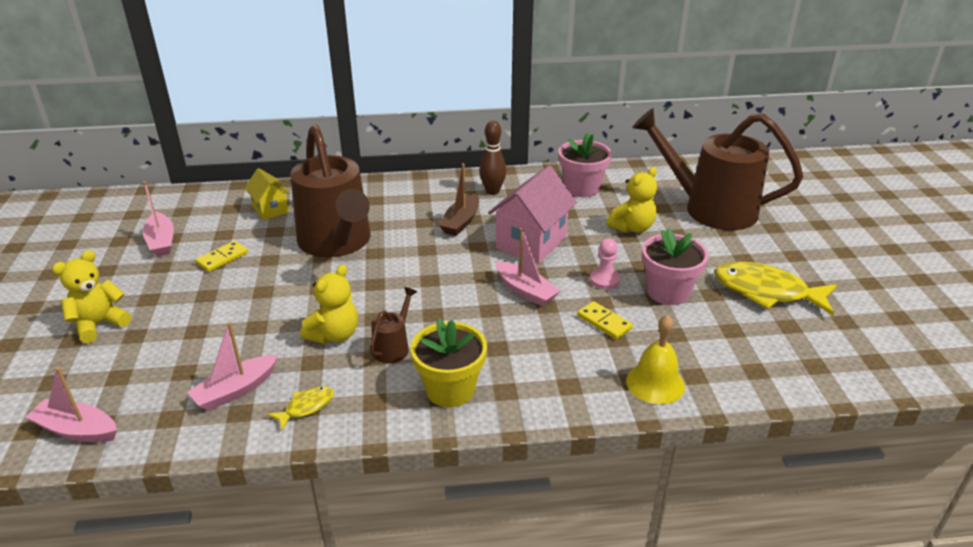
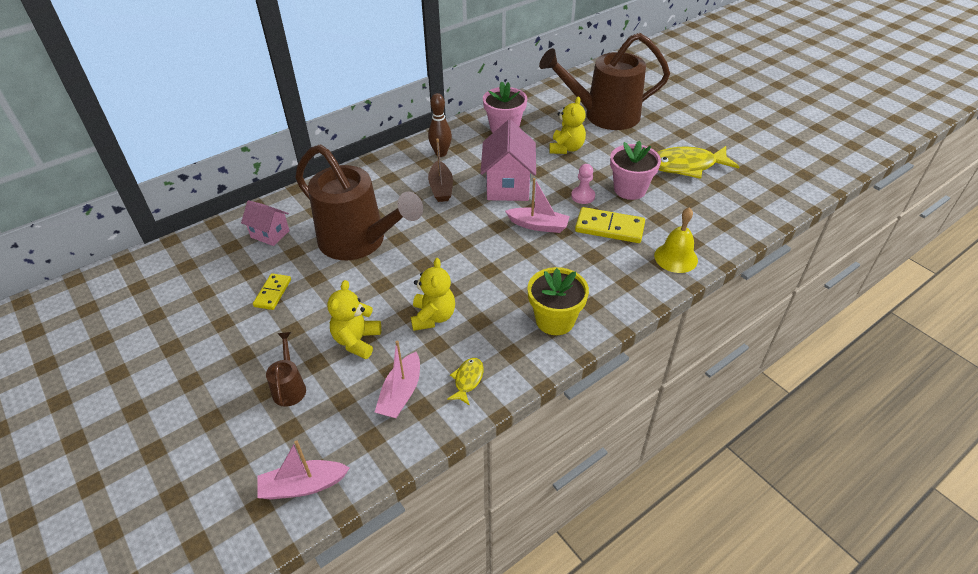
camera: 30 degrees left, 10 degrees up
(99, 324) = (222, 395): yellow teddy bear -> yellow teddy bear (357, 341)
(161, 241) = (198, 300): pink boat -> none
(270, 209) = (270, 234): yellow house -> pink house
(393, 346) = (486, 306): brown watering can -> brown watering can (289, 387)
(604, 322) = (609, 228): yellow domino -> yellow domino, size x1.63

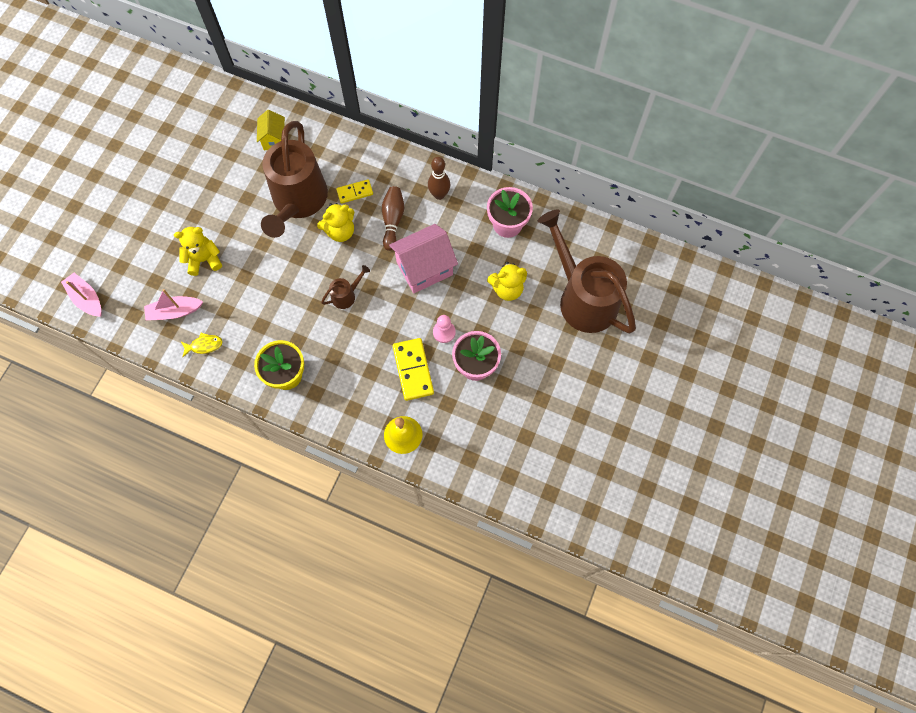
camera: 60 degrees right, 25 degrees up
(270, 234) = (274, 139): pink house -> yellow house
(272, 293) = (219, 181): yellow domino -> yellow domino (355, 192)
(289, 387) = (149, 245): brown watering can -> brown watering can (346, 295)
(433, 317) = (249, 294): yellow teddy bear -> yellow teddy bear (340, 231)
(441, 188) = (392, 221): brown boat -> brown bowling pin
(538, 225) = (386, 315): pink boat -> none
(687, 166) = (541, 401): yellow fish -> none

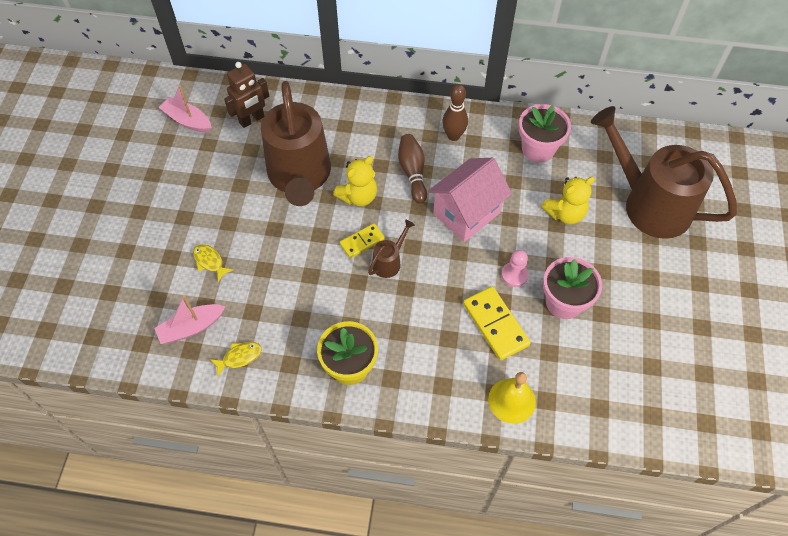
camera: 15 degrees left, 10 degrees down
(86, 299) = (77, 338): pink boat -> pink boat (187, 120)
(204, 260) = (210, 262): yellow teddy bear -> yellow fish
(274, 139) = (252, 120): yellow house -> brown robot
(355, 192) = (360, 153): yellow domino -> yellow domino (362, 241)

